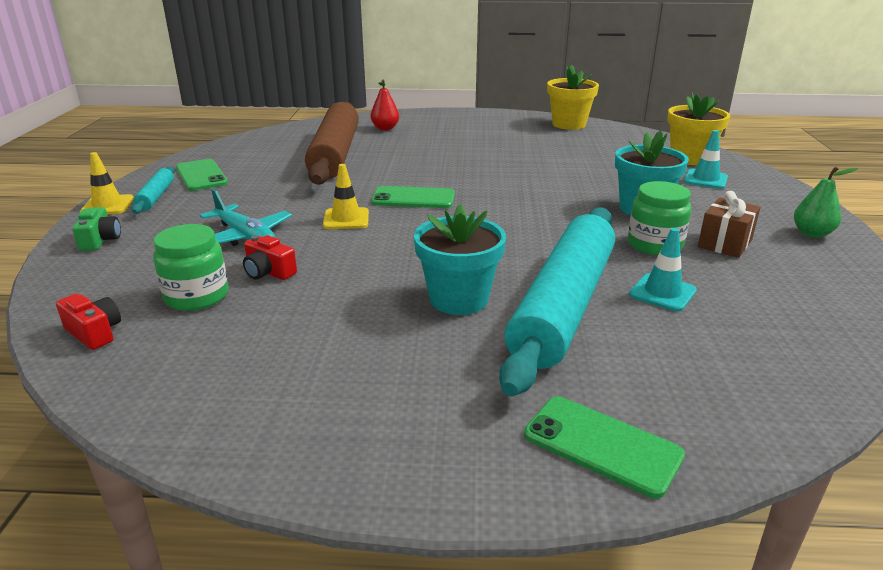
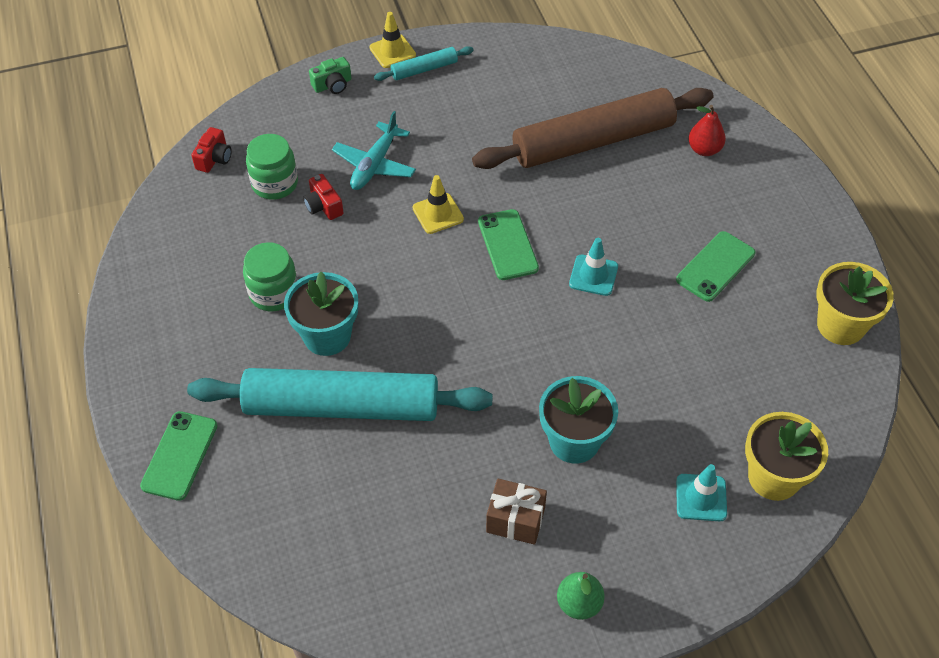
camera: 70 degrees right, 25 degrees up
(201, 175) = (483, 72): green phone -> green phone (715, 266)
(268, 272) = (323, 206): red camera -> red camera turned 45 degrees counterclockwise
(654, 245) = (486, 459): green jar -> green jar (274, 293)
(662, 293) = (390, 473): turquoise traffic cone -> turquoise traffic cone (593, 275)

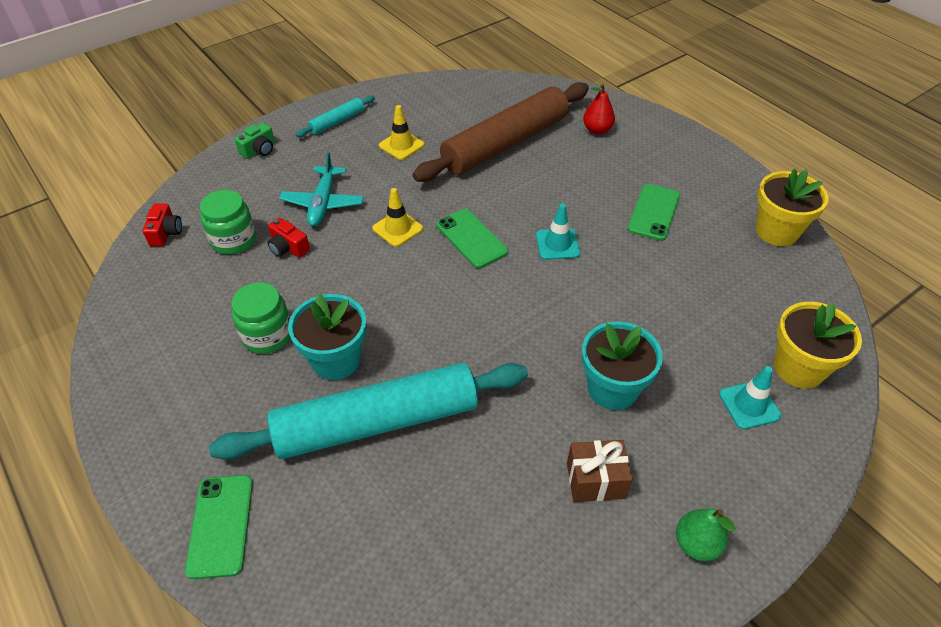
camera: 20 degrees left, 5 degrees down
(392, 51) = (303, 114): yellow traffic cone -> yellow traffic cone (401, 145)

